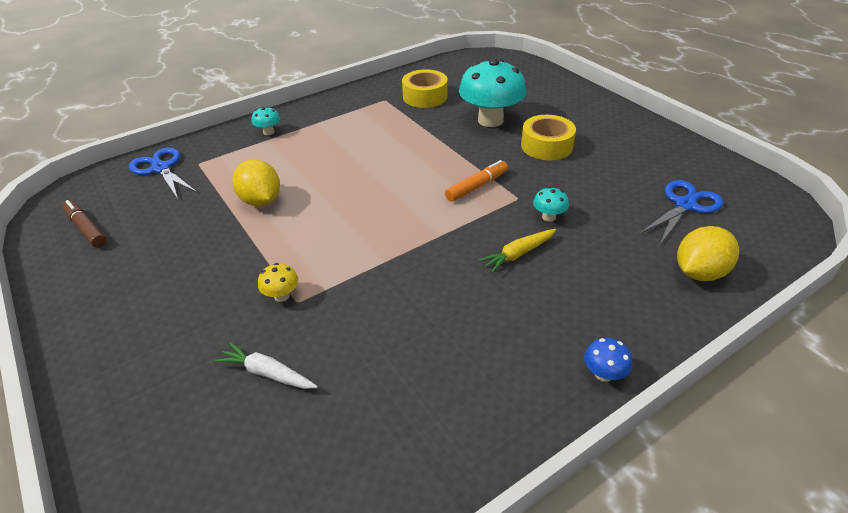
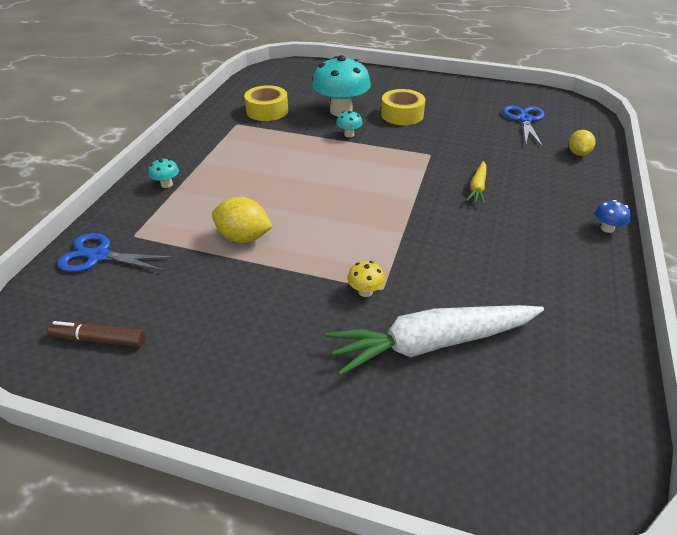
camera: 40 degrees left, 0 degrees up
(267, 373) = (432, 343): white carrot -> white carrot, size x2.17
(476, 186) = (394, 158): orange marker -> none
(548, 217) = (464, 158): turquoise mushroom -> turquoise mushroom (349, 134)
(699, 272) = (578, 153): yellow lemon -> yellow lemon, size x0.66

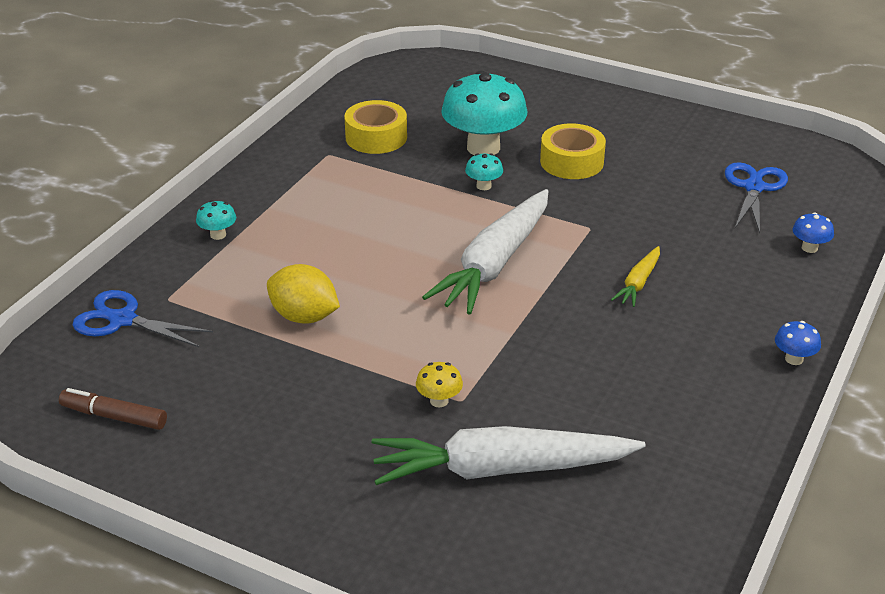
camera: 10 degrees right, 5 degrees down
(373, 184) = (494, 264): none -> white carrot
(578, 153) = (809, 248): yellow lemon -> blue mushroom

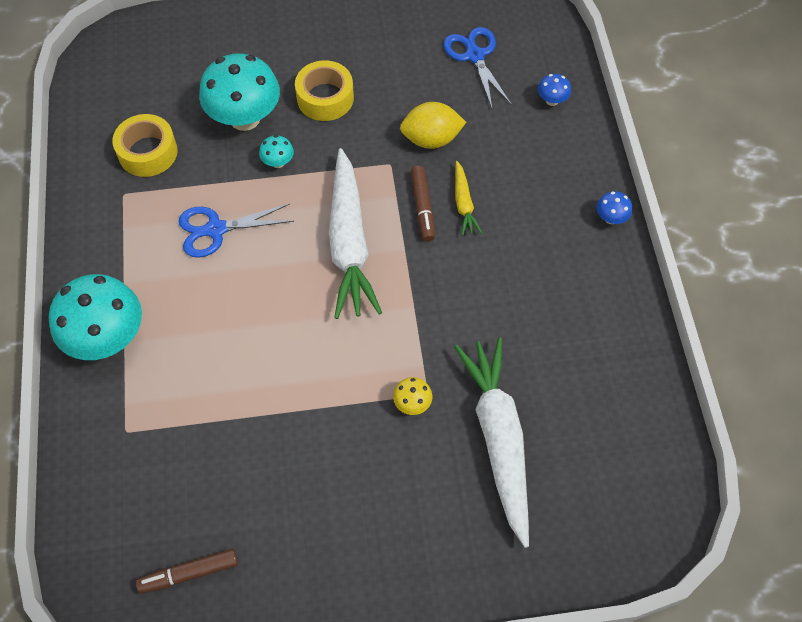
camera: 35 degrees left, 25 degrees up
(123, 320) = (109, 475): blue scissors -> blue scissors (216, 229)
(218, 235) = (107, 338): turquoise mushroom -> turquoise mushroom, size x2.34
(304, 317) = (250, 383): yellow lemon -> yellow lemon (431, 139)
(500, 469) = (499, 439): white carrot -> white carrot turned 120 degrees clockwise
(593, 269) = (422, 207): none -> brown marker

